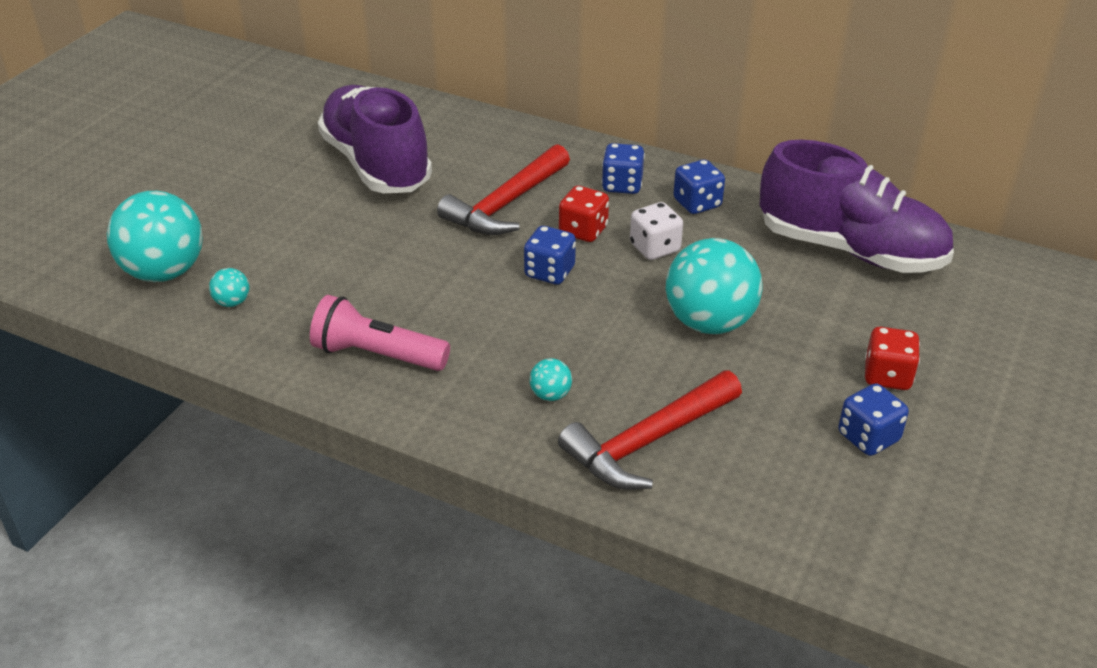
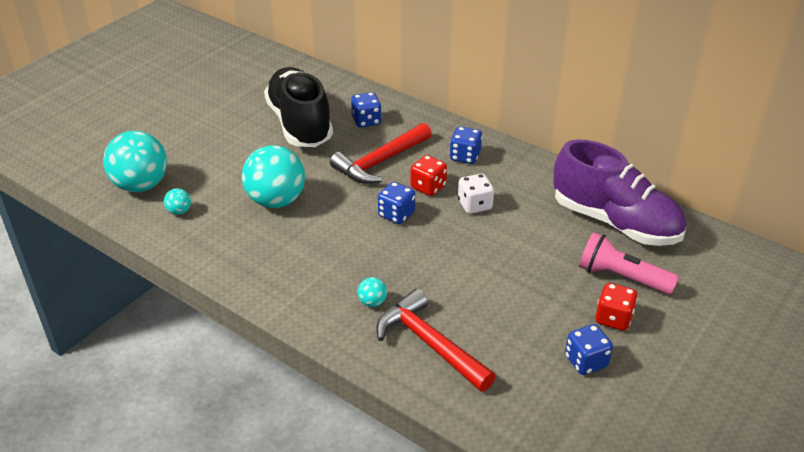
camera: 10 degrees right, 0 degrees up
(376, 164) = (300, 124): purple shoe -> black shoe
(377, 355) = (264, 259): pink flashlight -> pink flashlight (621, 277)
(648, 441) = (430, 344): red hammer -> red hammer turned 75 degrees clockwise
(697, 203) = (514, 176): blue dice -> blue dice (366, 121)
(709, 322) = (497, 264): turquoise ball -> turquoise ball (276, 200)

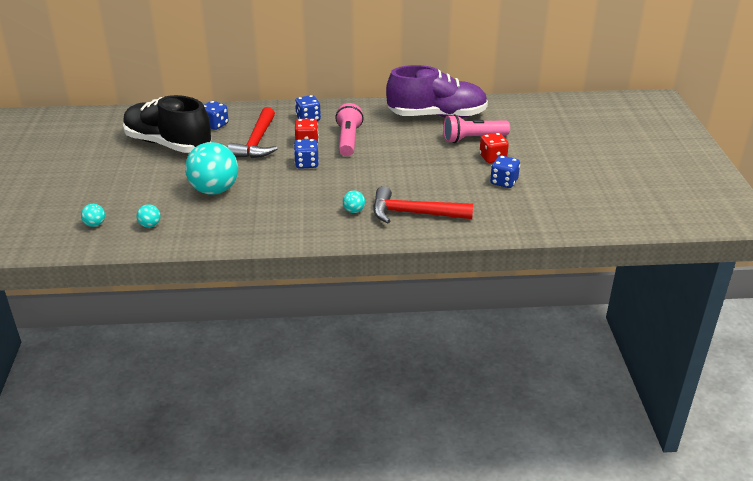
camera: 40 degrees left, 5 degrees down
(141, 185) = (95, 224): turquoise ball -> turquoise ball, size x0.42
(474, 205) = (348, 140): white dice -> pink flashlight

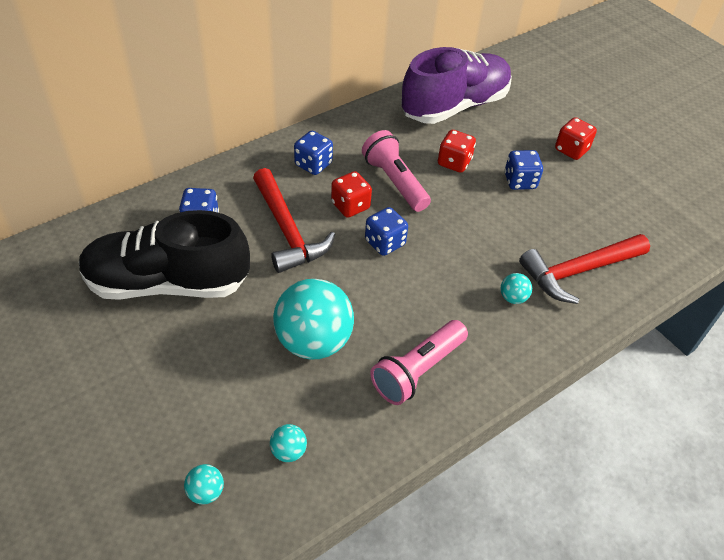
camera: 35 degrees left, 15 degrees up
(399, 142) = (454, 162): none -> red dice
(473, 139) = (525, 128): pink flashlight -> pink flashlight (418, 370)
(504, 182) = (616, 182): blue dice -> blue dice (520, 181)

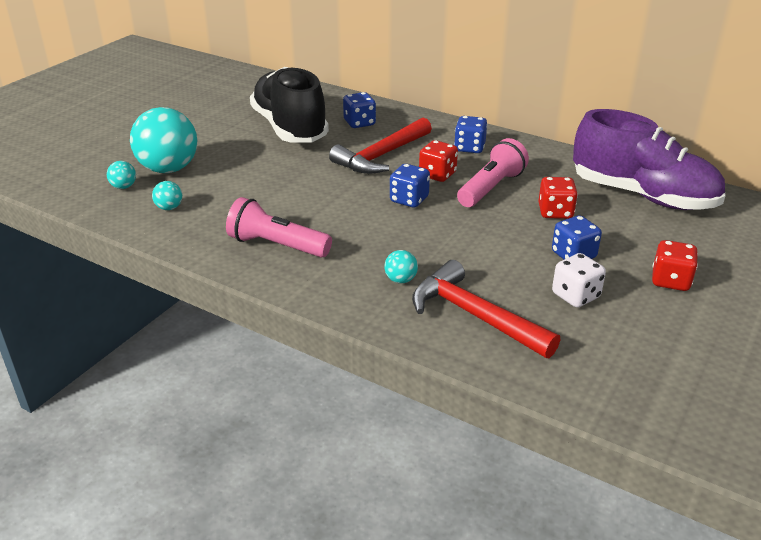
camera: 70 degrees right, 15 degrees down
(314, 341) = (276, 193): turquoise ball -> turquoise ball (169, 169)
(572, 205) = (575, 296): none -> white dice

